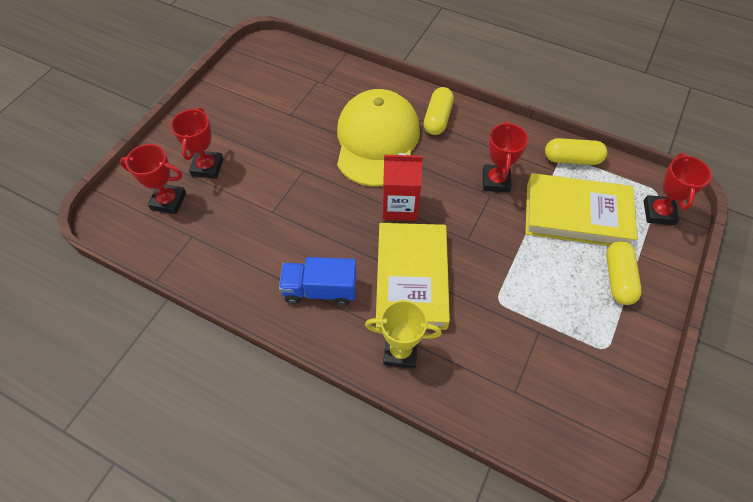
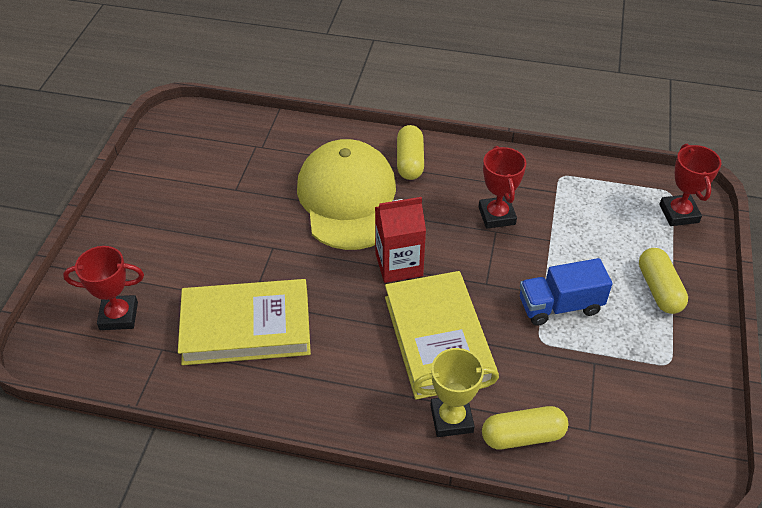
camera: 15 degrees left, 10 degrees down
(207, 167) = (154, 267): red trophy -> none
(320, 290) = (337, 374): blue truck -> blue truck (560, 306)
(572, 159) = (571, 176): yellow capsule -> yellow capsule (522, 436)
(576, 215) = (595, 233): yellow book -> yellow book (246, 327)

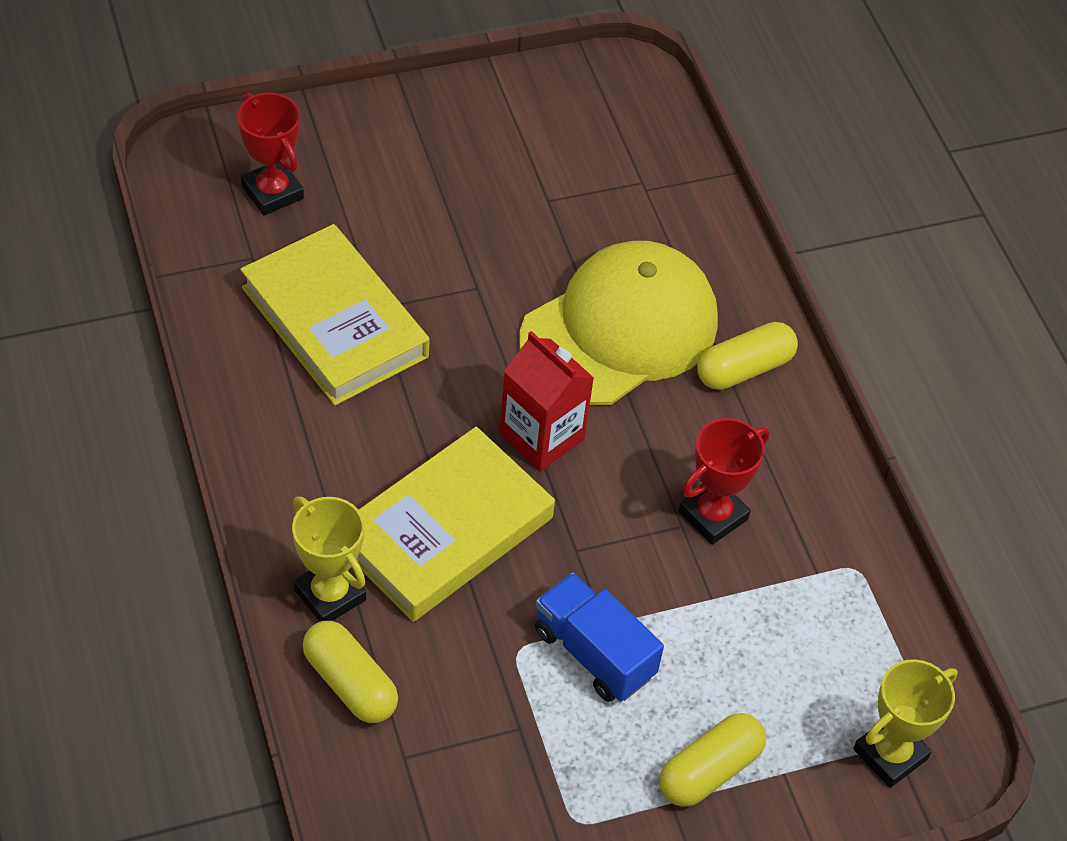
camera: 55 degrees right, 5 degrees up
(679, 213) = (890, 754): red trophy -> yellow trophy

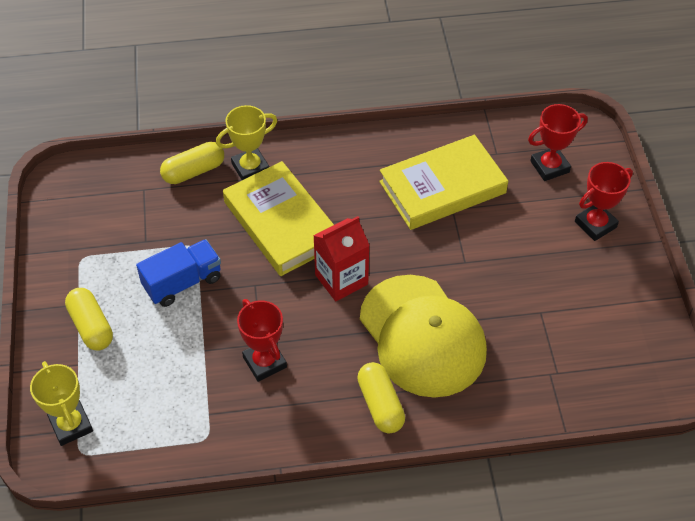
camera: 105 degrees right, 0 degrees up
(379, 141) = (595, 224): none -> red trophy

